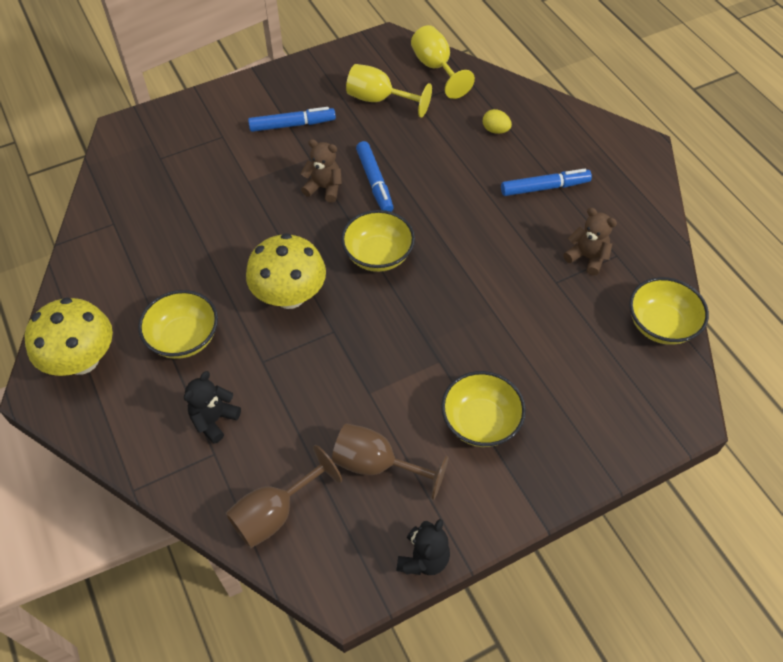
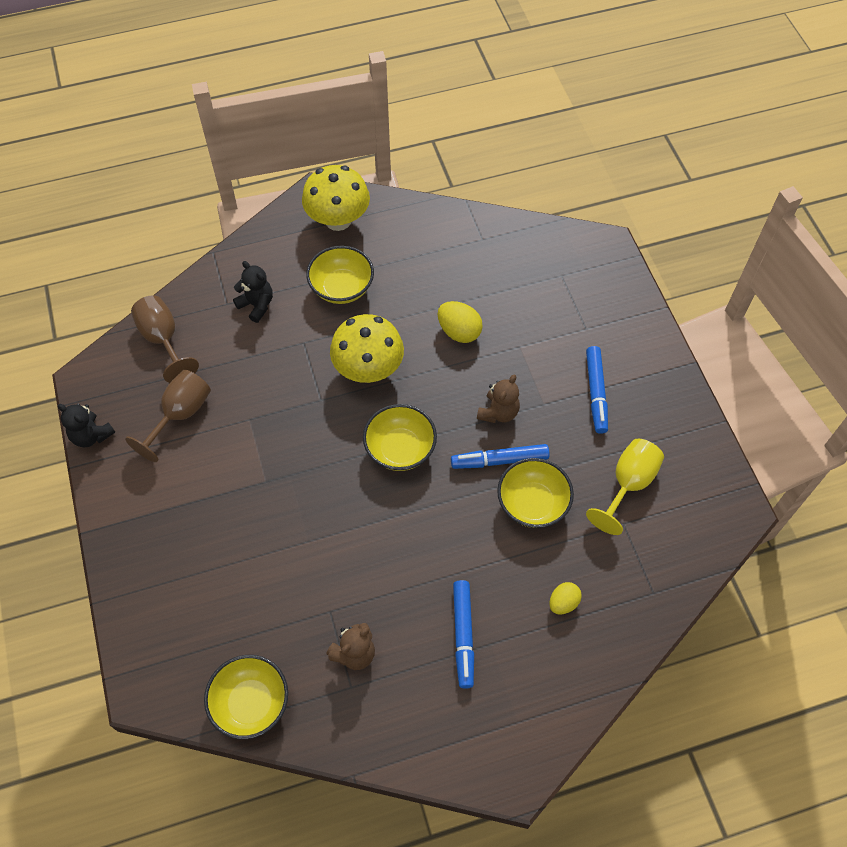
camera: 100 degrees right, 5 degrees up
(235, 228) = (459, 332): none -> yellow egg
(436, 68) = (681, 557): yellow goblet -> none
(480, 422) = (194, 502): yellow bowl -> yellow bowl (532, 503)

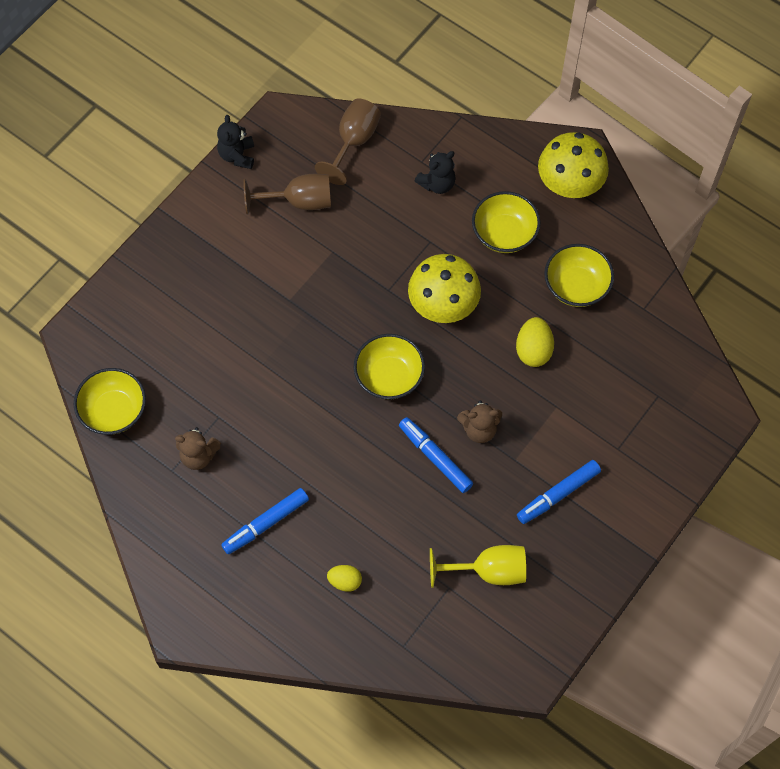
camera: 55 degrees right, 5 degrees up
(256, 305) = (437, 184): black teddy bear -> black teddy bear turned 45 degrees clockwise
(532, 503) = (415, 506): yellow bowl -> yellow bowl (576, 286)

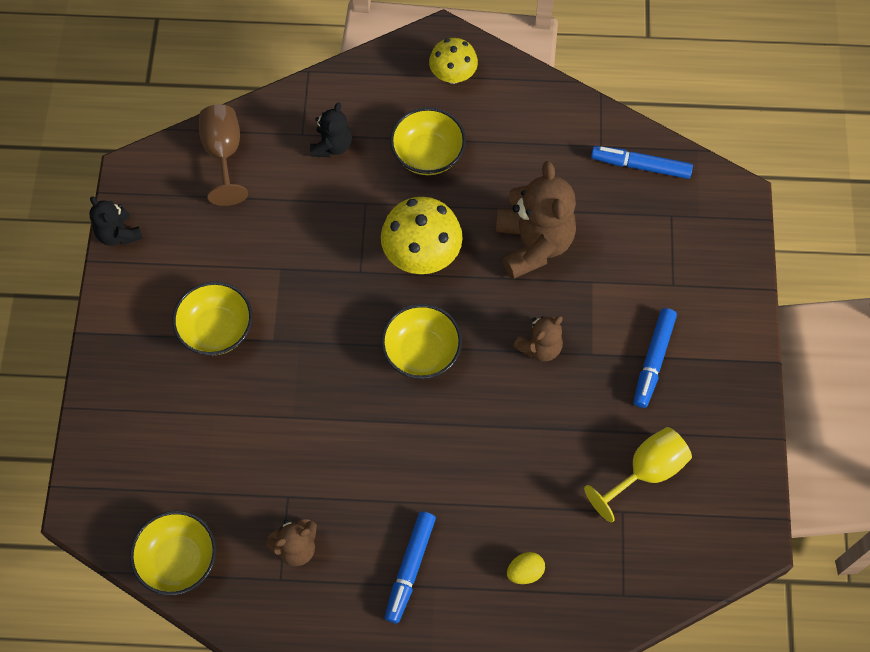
camera: 35 degrees left, 0 degrees up
(299, 201) = (213, 241): brown goblet -> none
(435, 457) = (520, 399): blue marker -> blue marker (640, 166)
(533, 350) = (533, 244): yellow egg -> brown teddy bear
(569, 185) = (453, 75): yellow mushroom -> yellow mushroom, size x0.64
(576, 286) = (527, 162): yellow bowl -> yellow bowl (216, 329)

